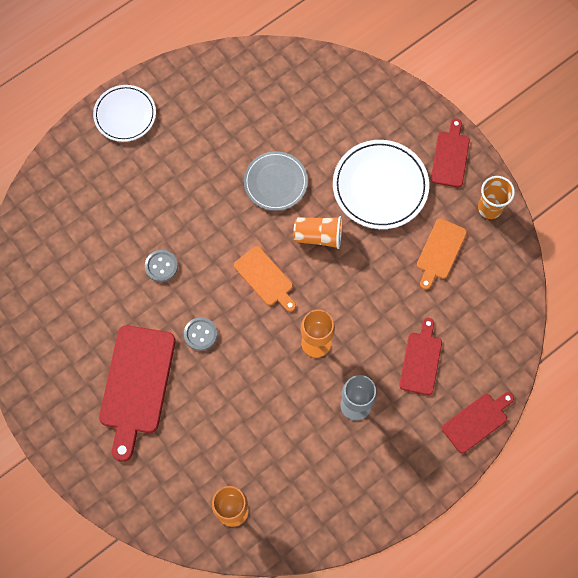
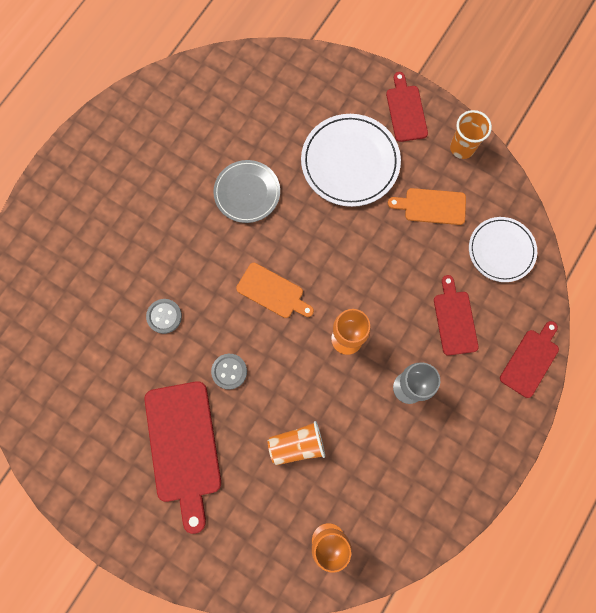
camera: 20 degrees left, 5 degrees up
(125, 115) = (71, 176): white plate -> white plate (501, 250)
(318, 236) = (309, 231): orange cup -> orange cup (297, 445)
(440, 251) = (431, 206): orange cutting board -> orange cutting board turned 90 degrees clockwise

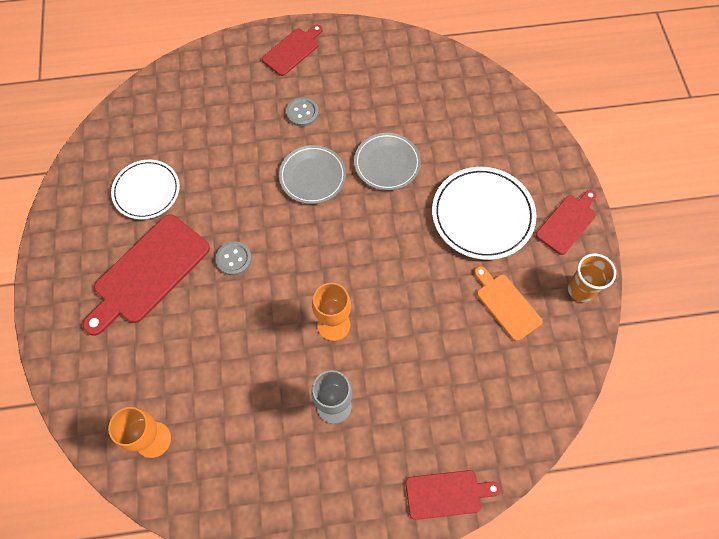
camera: 50 degrees right, 10 degrees down
(164, 316) = (239, 182): grey button -> grey button (302, 113)
(209, 256) = (312, 176): none -> grey plate
(272, 292) = (324, 241): orange cutting board -> none
(297, 445) = (214, 354): orange cup -> none
(454, 319) = (425, 399): red cutting board -> red cutting board (292, 50)
(501, 250) = (522, 391): white plate -> white plate (146, 191)

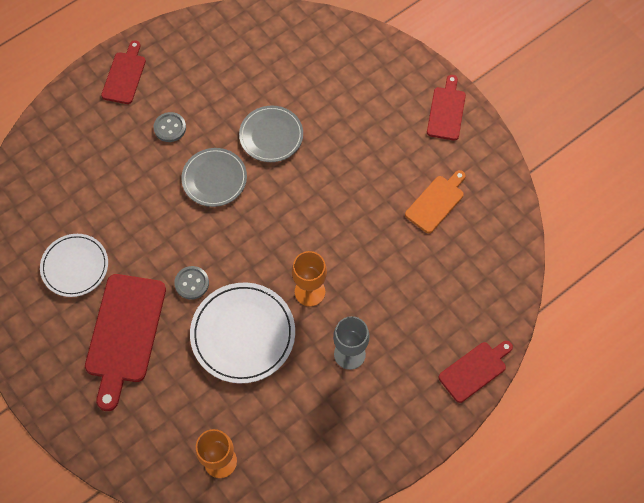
camera: 30 degrees left, 0 degrees up
(482, 215) = (376, 139): white plate -> white plate (243, 334)
(506, 304) = (436, 202): orange cutting board -> orange cutting board turned 105 degrees clockwise
(580, 289) = (486, 160): orange cup -> none

